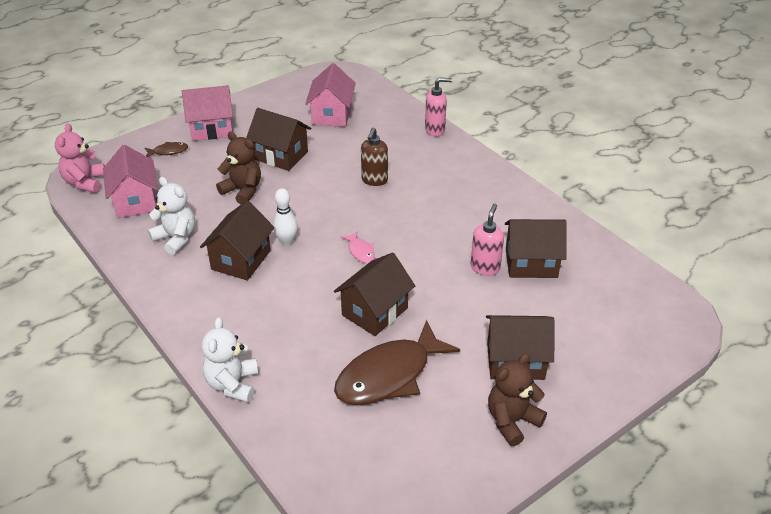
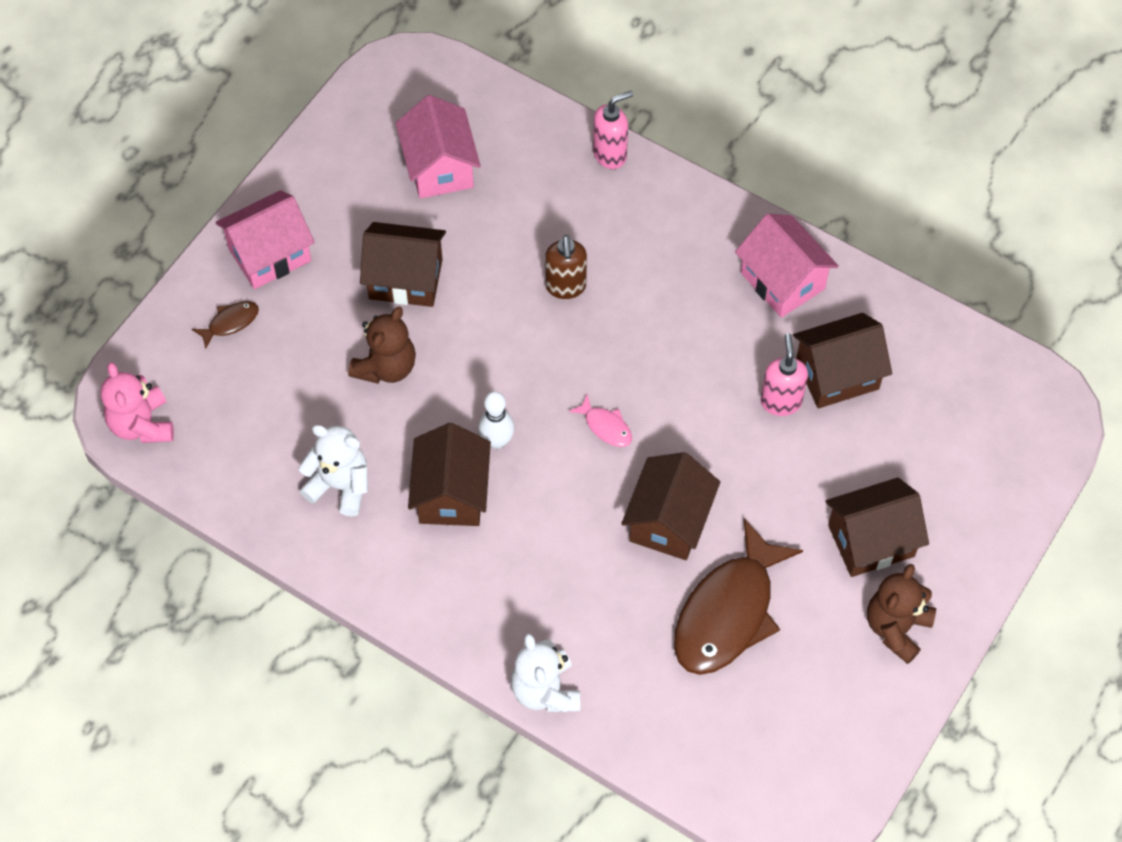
camera: 20 degrees left, 20 degrees up
(135, 201) = (240, 436): pink house -> pink house (782, 281)
(243, 191) = (386, 367): brown teddy bear -> brown teddy bear turned 105 degrees clockwise

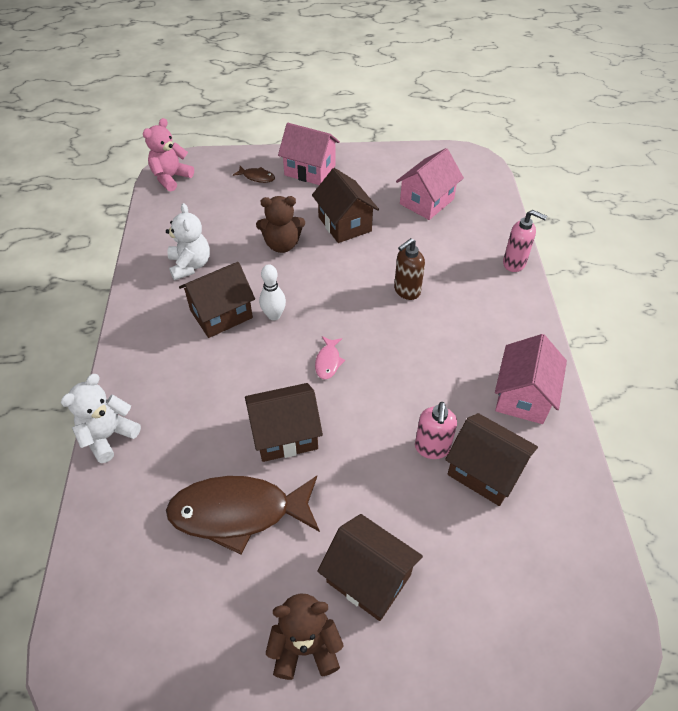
camera: 55 degrees right, 10 degrees down
(781, 401) = (432, 448): pink soap dispenser -> pink soap dispenser turned 135 degrees clockwise

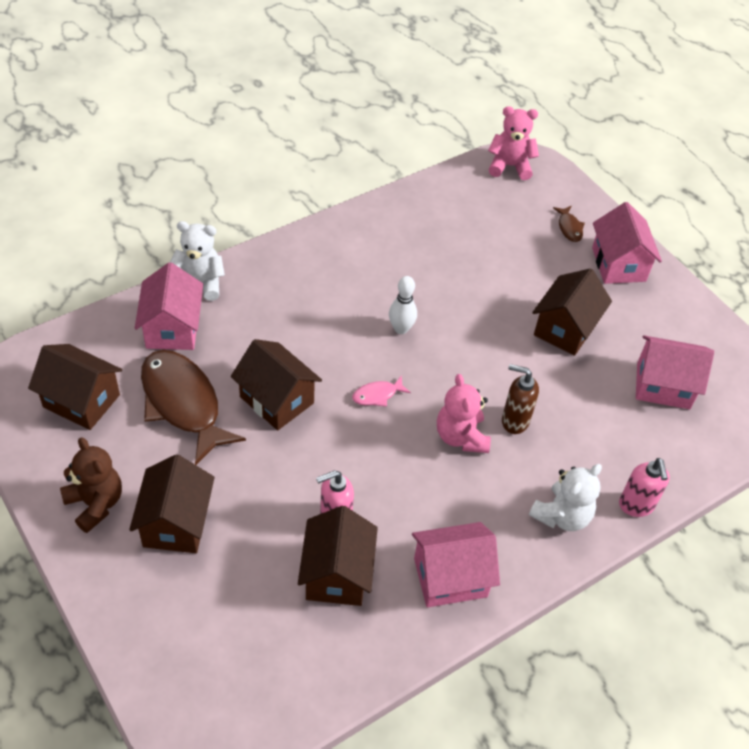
camera: 55 degrees right, 0 degrees up
(144, 483) = (172, 328): none -> pink house
(190, 265) = (412, 238): white teddy bear -> white teddy bear (561, 515)
(221, 314) = (373, 290): brown house -> brown house (81, 401)
(282, 244) = (494, 292): brown teddy bear -> none
(401, 328) = (461, 436): none -> pink teddy bear

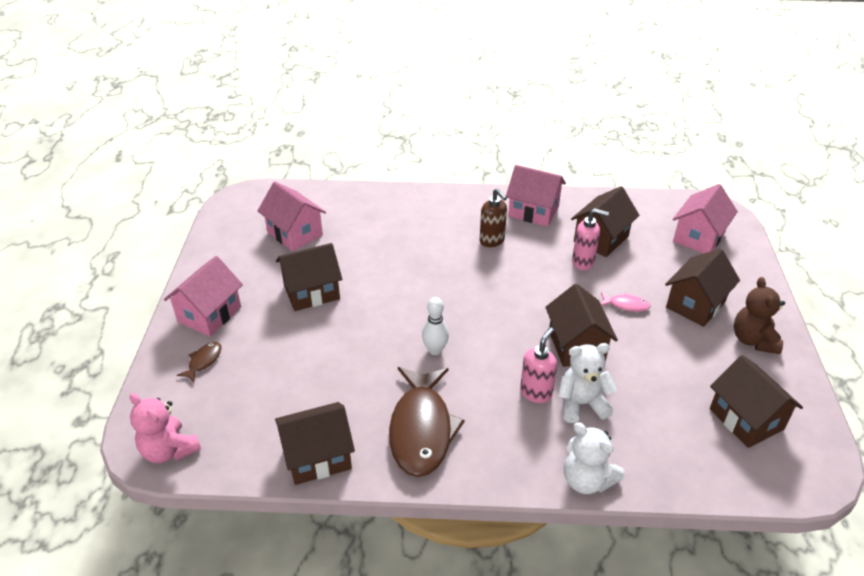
camera: 140 degrees left, 10 degrees down
(172, 328) = (636, 446): pink house -> pink house (698, 237)
(183, 404) = (656, 377): brown fish -> brown fish (421, 429)
(377, 395) = (496, 314): pink fish -> pink fish (626, 305)
(408, 207) = (317, 457): none -> brown house
(461, 436) = (460, 266): pink teddy bear -> none
(514, 421) = (415, 259): brown soap dispenser -> brown soap dispenser (492, 241)
(561, 515) = (440, 207): white teddy bear -> white teddy bear (581, 404)
(636, 506) = (392, 194): pink soap dispenser -> pink soap dispenser (536, 393)

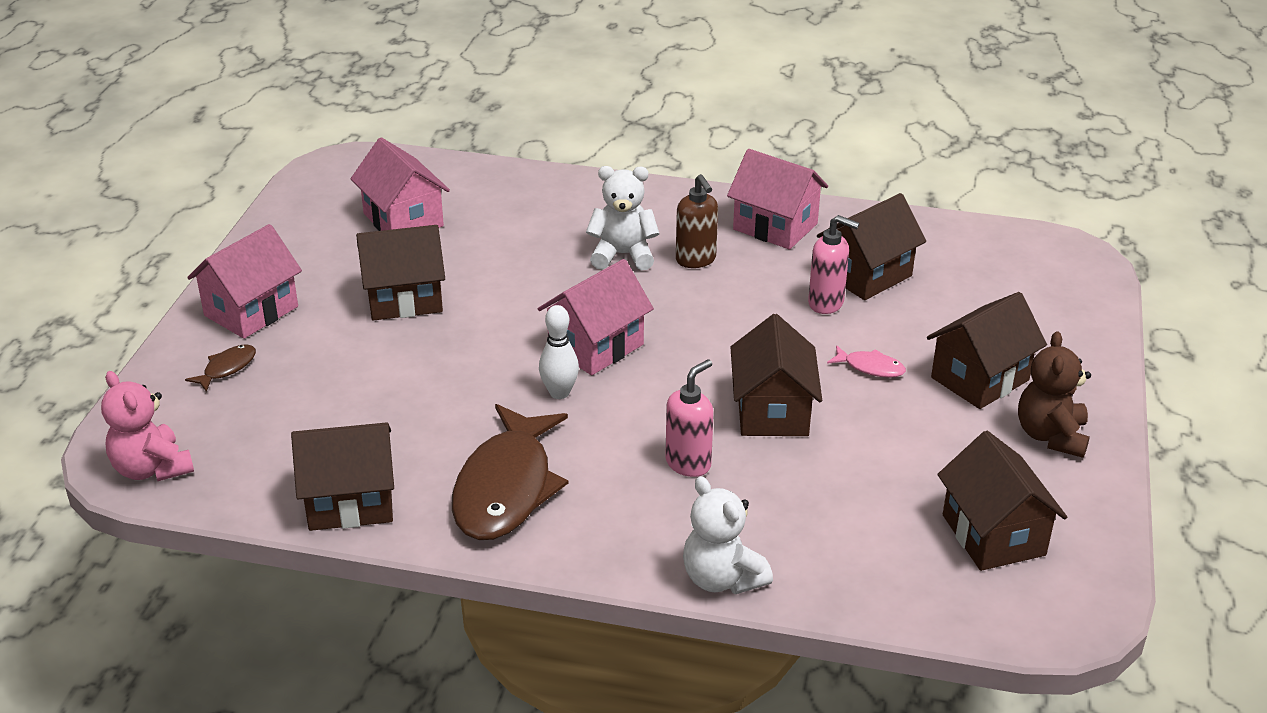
camera: 10 degrees right, 5 degrees down
(581, 404) = (751, 485): white teddy bear -> white teddy bear (623, 255)
(698, 237) = (1024, 289): pink house -> pink house (596, 346)

